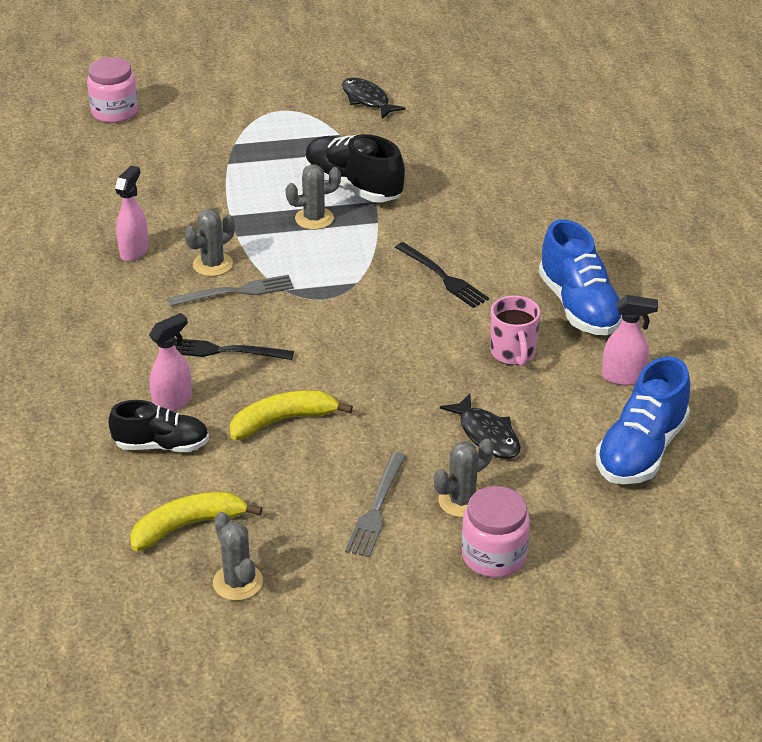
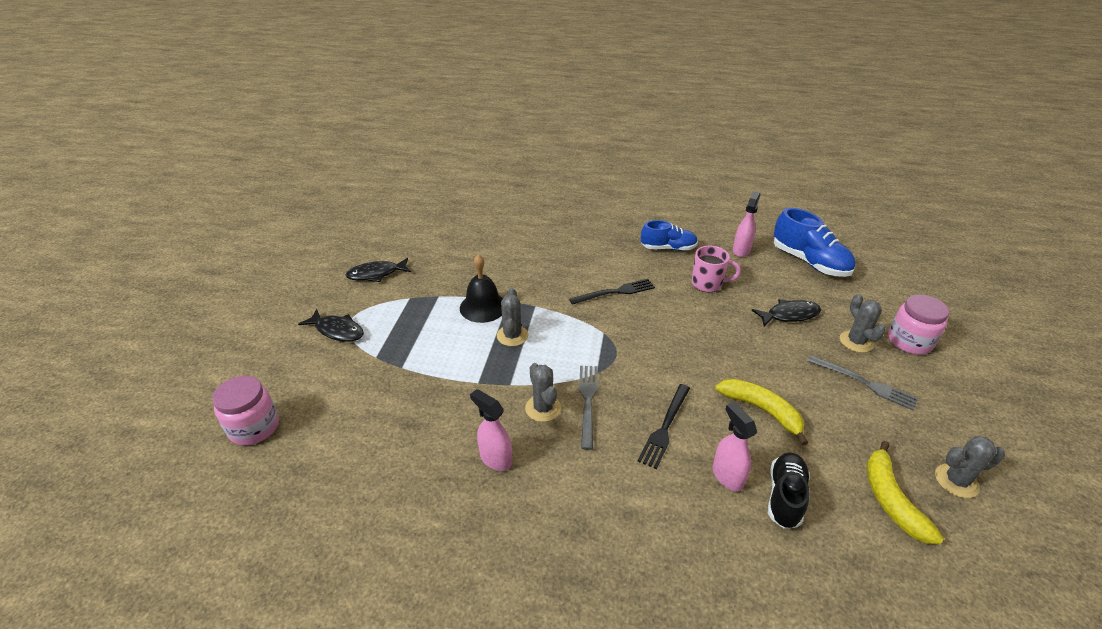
camera: 70 degrees left, 0 degrees up
(260, 108) = (337, 330): none -> black fish
(283, 420) = (761, 410): yellow banana -> yellow banana turned 135 degrees clockwise
(353, 186) = (483, 307): black shoe -> black bell
(579, 306) = (668, 248): blue shoe -> blue shoe, size x0.67

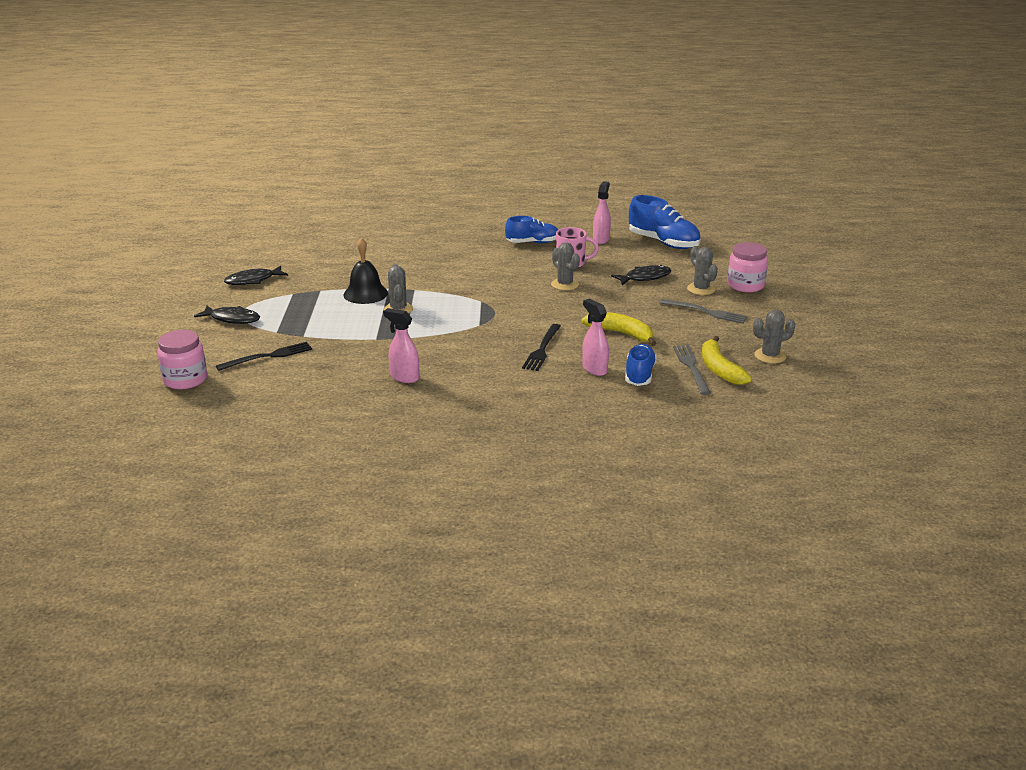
camera: 10 degrees left, 10 degrees down
(543, 408) = (437, 348): grey cactus -> grey cactus (565, 284)
(588, 402) = (475, 341): grey fork -> grey fork (691, 367)
(615, 292) = (487, 275): black fork -> black fork (268, 356)
(785, 496) = (639, 375): black shoe -> blue shoe

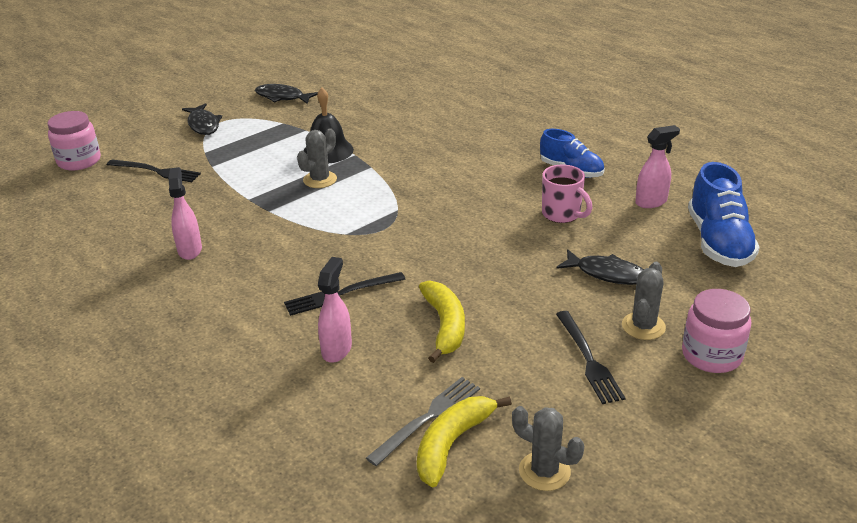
camera: 50 degrees right, 5 degrees up
(565, 284) = (507, 234): grey cactus -> none
(639, 375) = (361, 387): blue shoe -> none
(706, 312) = (588, 359): grey fork -> black fork

